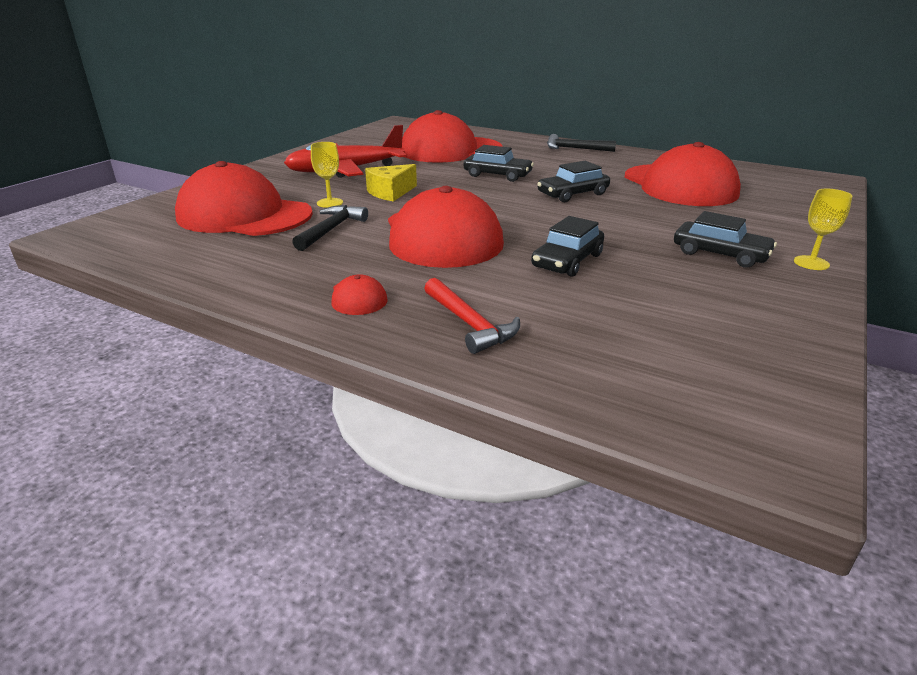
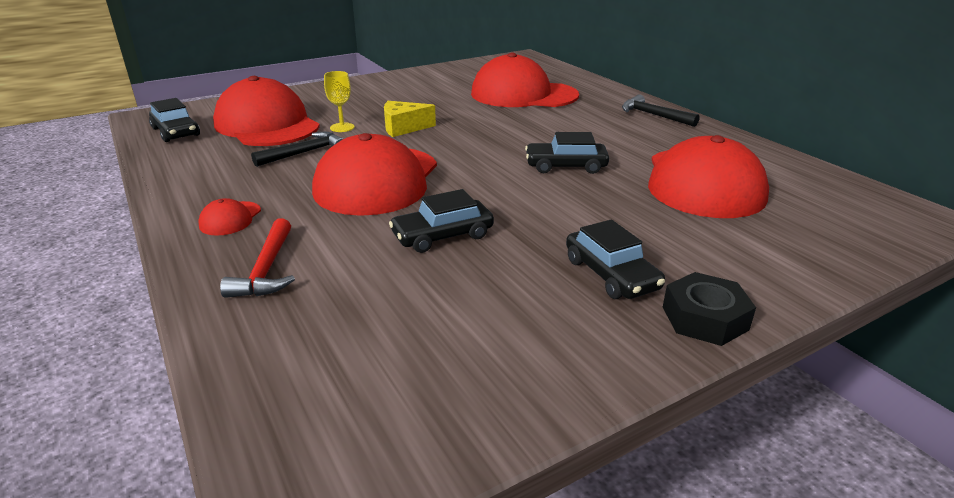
camera: 30 degrees right, 0 degrees up
(345, 170) = (401, 99): red plane -> none
(497, 175) = (525, 129): black car -> black car (176, 132)
(811, 263) = (704, 318): yellow goblet -> black nut

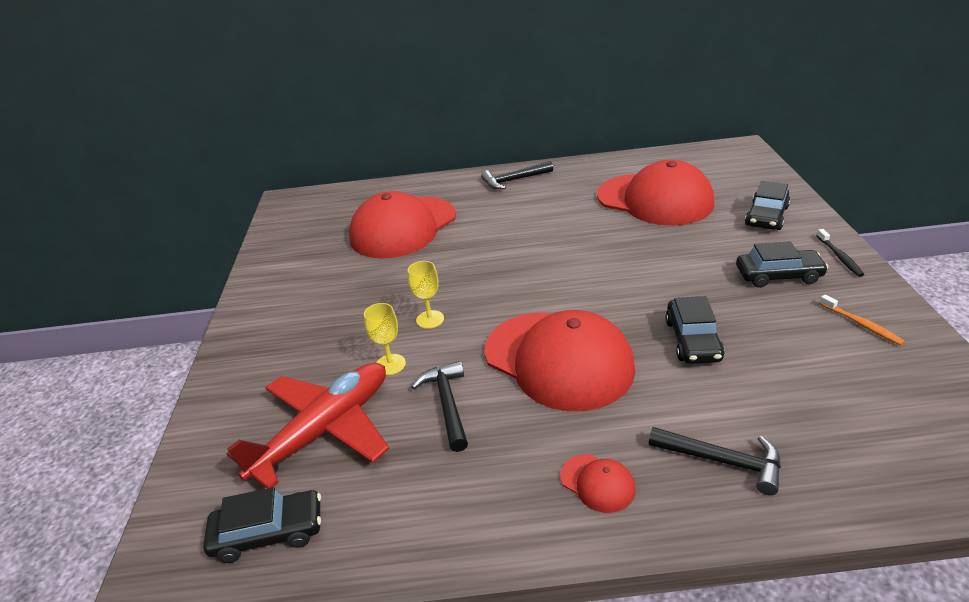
camera: 60 degrees left, 5 degrees up
(267, 125) = (325, 430): red cap -> red plane
(267, 269) = (722, 461): red hammer -> black hammer
(403, 128) = (430, 319): yellow cheese -> yellow goblet
(547, 343) = (861, 324): none -> orange toothbrush
(565, 166) = (590, 247): black car -> black car (766, 216)
(704, 318) = (839, 257): black nut -> black toothbrush

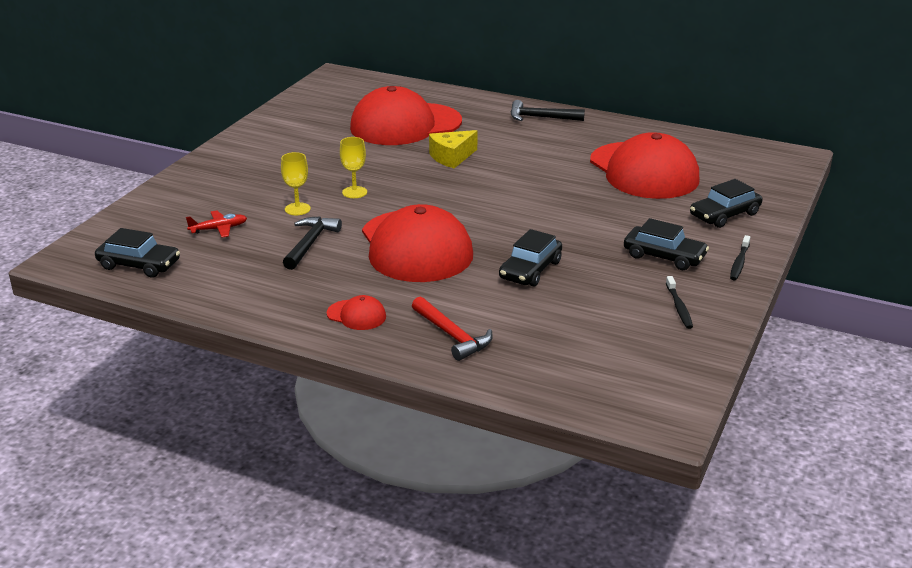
camera: 25 degrees right, 5 degrees down
(325, 430) = (219, 229): red plane -> red plane, size x0.42
(481, 245) = (451, 157): none -> yellow cheese
(597, 483) = (356, 315): red cap -> red cap turned 45 degrees counterclockwise
(722, 461) = (452, 335): black hammer -> red hammer
(861, 324) = (679, 307): orange toothbrush -> black toothbrush

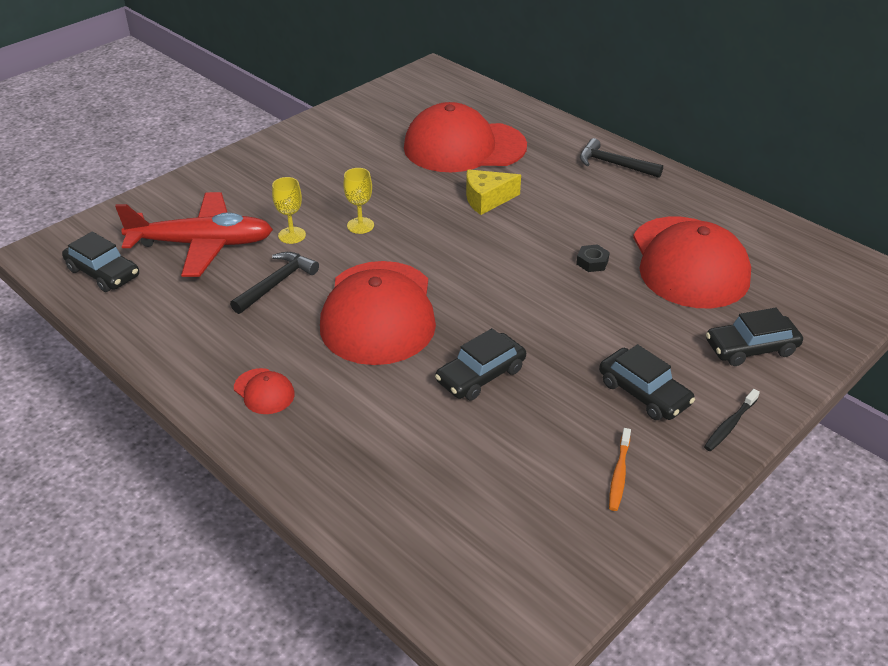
camera: 20 degrees right, 10 degrees up
(219, 229) = (203, 244): red plane -> red plane, size x2.37
(452, 335) = (343, 446): red hammer -> none
(568, 184) = (592, 262): none -> black nut
(679, 307) = (619, 474): black toothbrush -> orange toothbrush

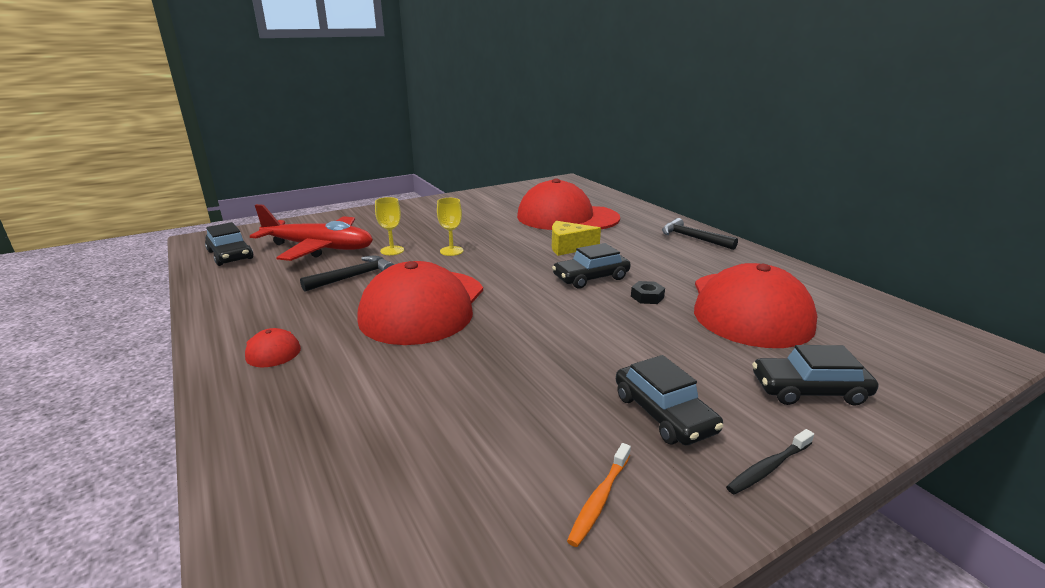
camera: 15 degrees right, 15 degrees down
(480, 375) = (487, 368): black car -> black car (590, 277)

